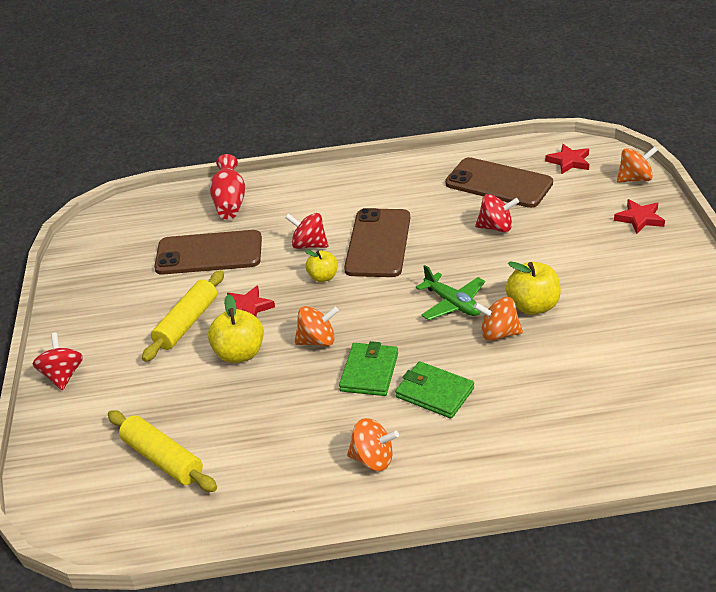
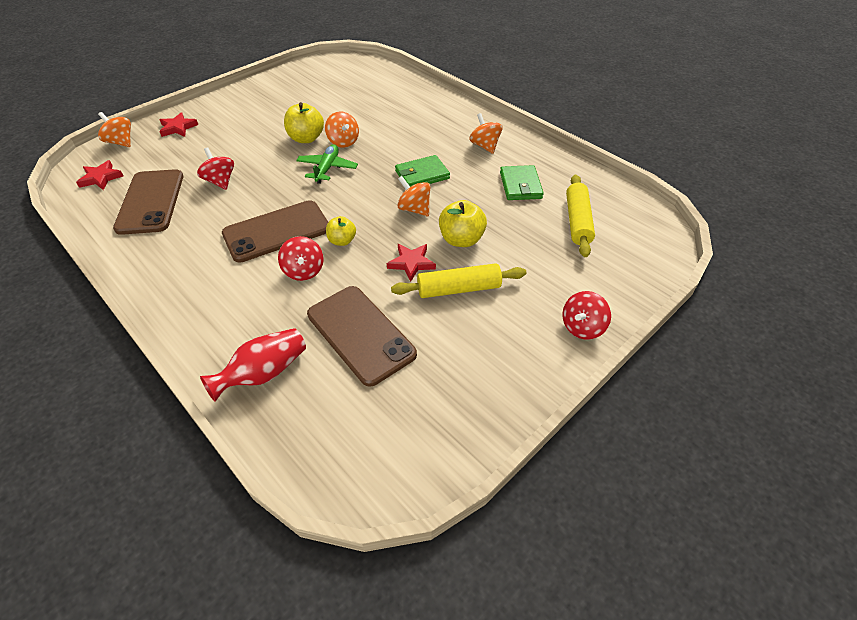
camera: 130 degrees left, 10 degrees up
(434, 393) = (415, 145): green wallet -> green wallet (520, 185)

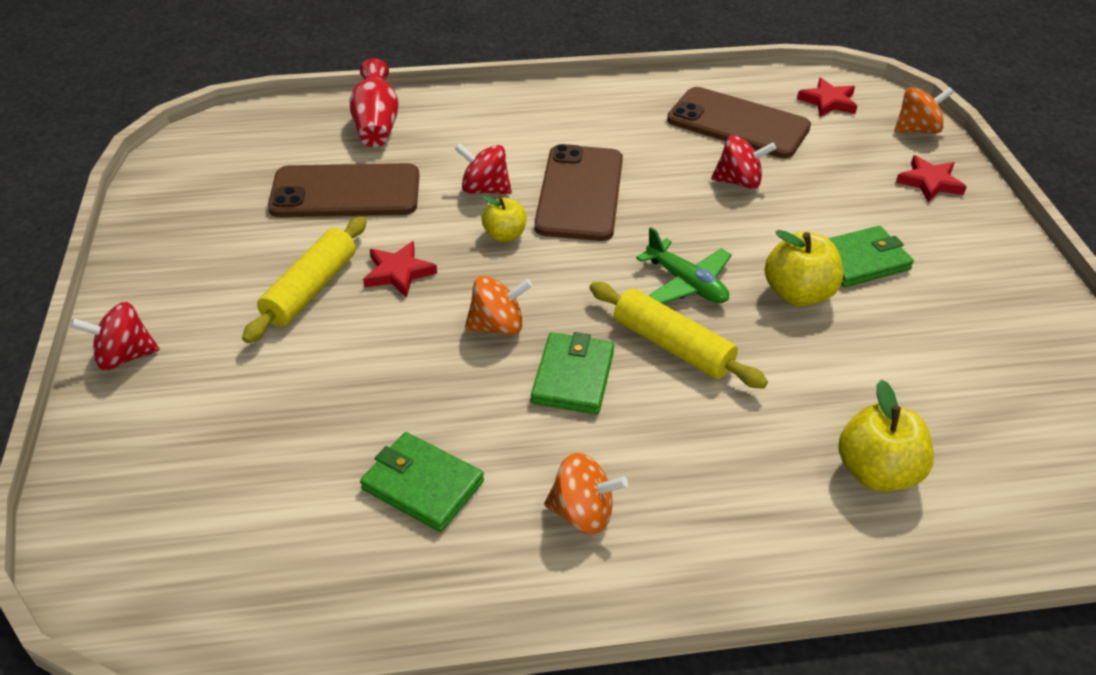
camera: 125 degrees right, 5 degrees down
(265, 130) = (861, 260): none -> green wallet
(343, 142) = (754, 330): orange spinning top -> none
(461, 239) = (385, 338): yellow apple -> yellow apple (876, 472)
(577, 221) = (266, 496): yellow rolling pin -> yellow rolling pin (672, 346)
(582, 327) = (124, 356): red spinning top -> red spinning top turned 90 degrees counterclockwise

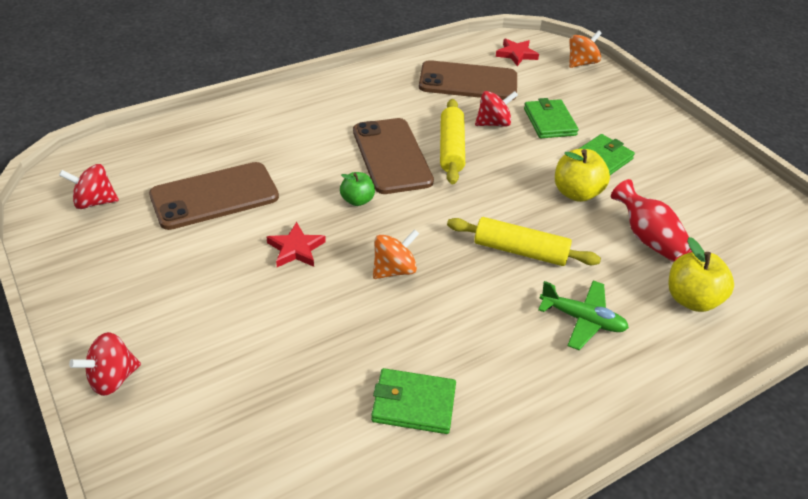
camera: 25 degrees left, 0 degrees up
(310, 289) = (235, 280): yellow rolling pin -> yellow rolling pin (451, 148)
(376, 125) = (206, 137): red vase -> red vase (648, 238)
(485, 189) = (321, 169): red spinning top -> red spinning top (94, 202)
(504, 235) = (357, 200): yellow apple -> green apple
(573, 377) = (468, 292): green wallet -> green wallet (549, 122)
(582, 513) = (533, 387): orange spinning top -> none
(686, 283) = (502, 204): green plane -> green plane (582, 319)
(930, 182) = (609, 97): red star -> none

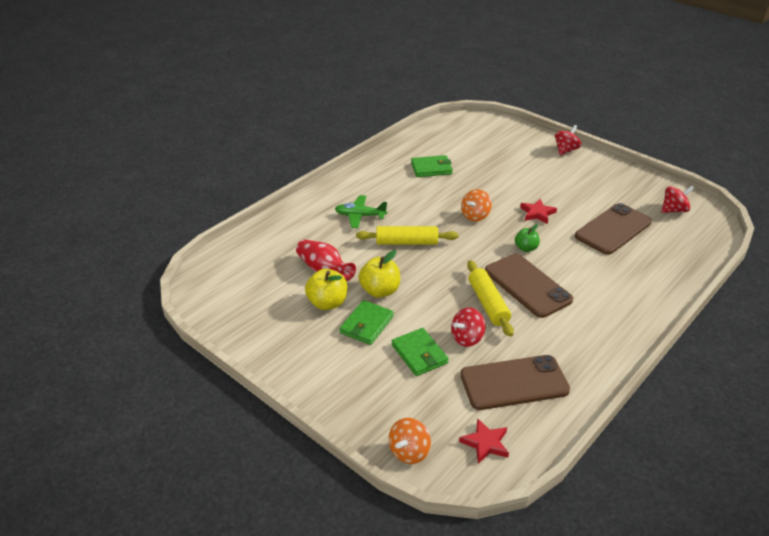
camera: 165 degrees right, 5 degrees down
(691, 299) = (296, 240): yellow apple -> yellow apple (327, 303)

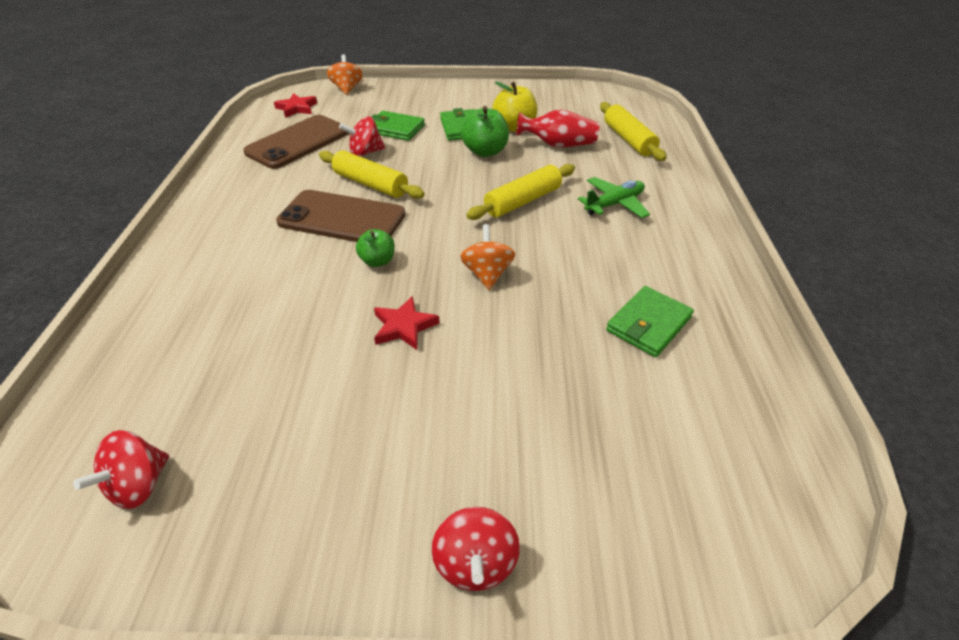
camera: 140 degrees right, 5 degrees up
(273, 249) = (628, 140): none -> yellow rolling pin
(380, 291) = (485, 152): yellow apple -> green apple
(467, 338) = (365, 152): red spinning top -> red spinning top turned 120 degrees counterclockwise
(613, 229) = (260, 361): brown phone -> none

